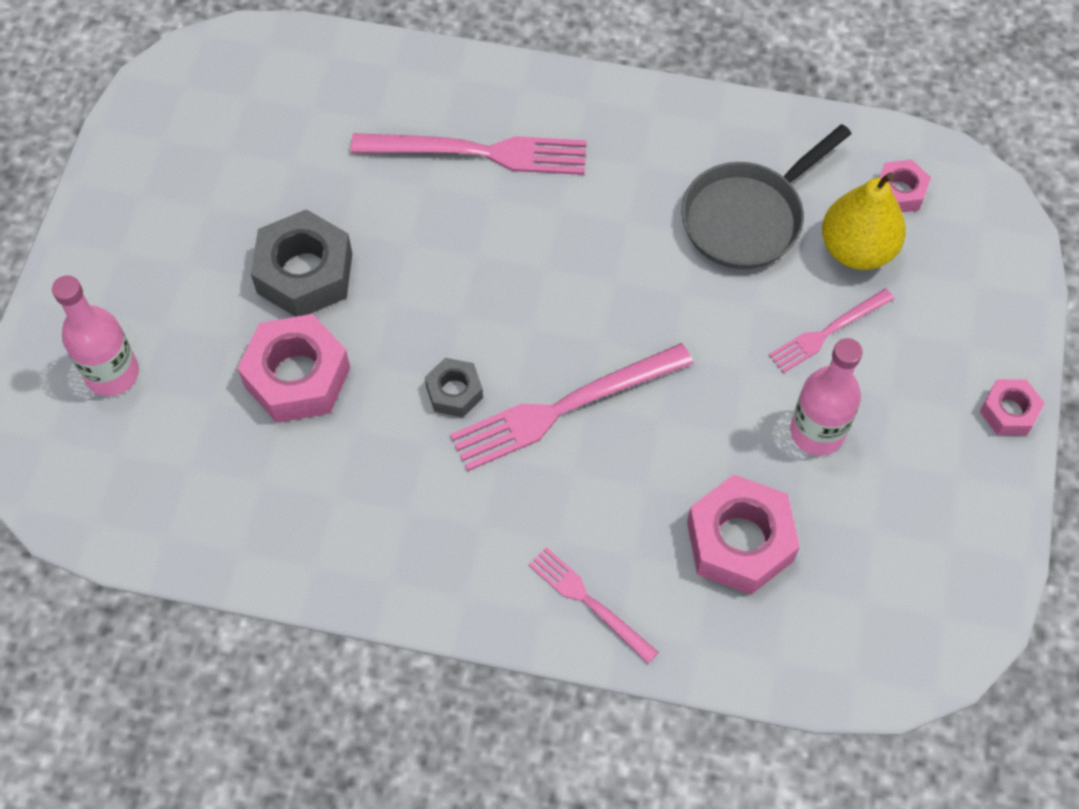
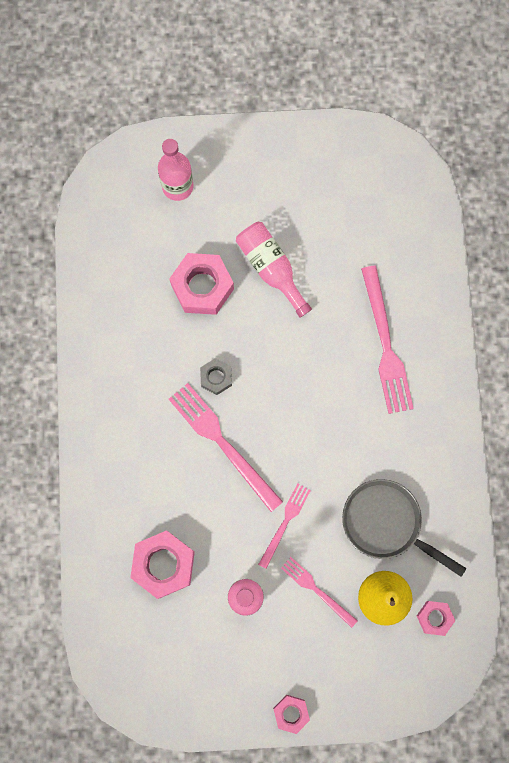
camera: 75 degrees right, 15 degrees up
(305, 273) = (271, 269): grey nut -> pink bottle
(589, 602) = (106, 488): pink fork -> pink fork (285, 522)

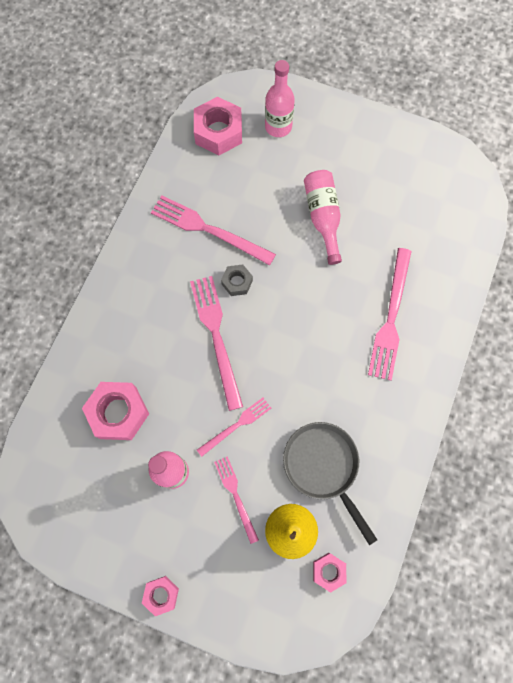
camera: 25 degrees right, 5 degrees down
(159, 334) = (208, 229): none -> pink fork
(202, 287) = (260, 208): pink nut -> pink nut (218, 132)

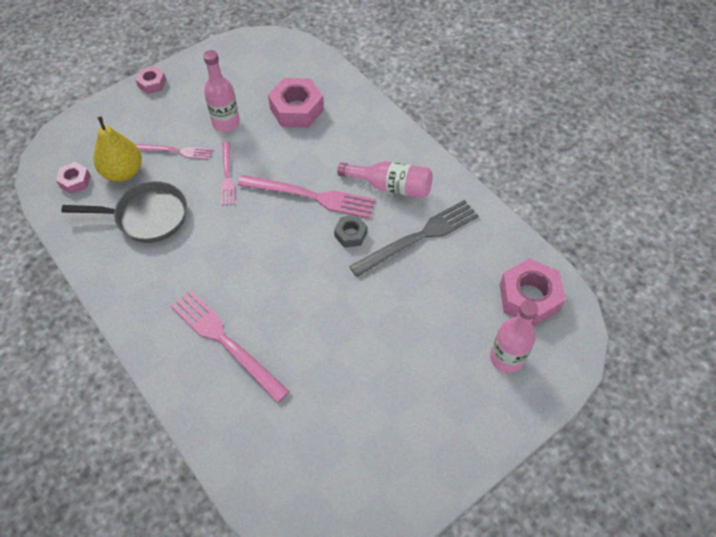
camera: 120 degrees right, 15 degrees down
(208, 229) = (419, 237): pink fork -> grey fork
(322, 218) = (370, 341): pink bottle -> pink bottle (390, 187)

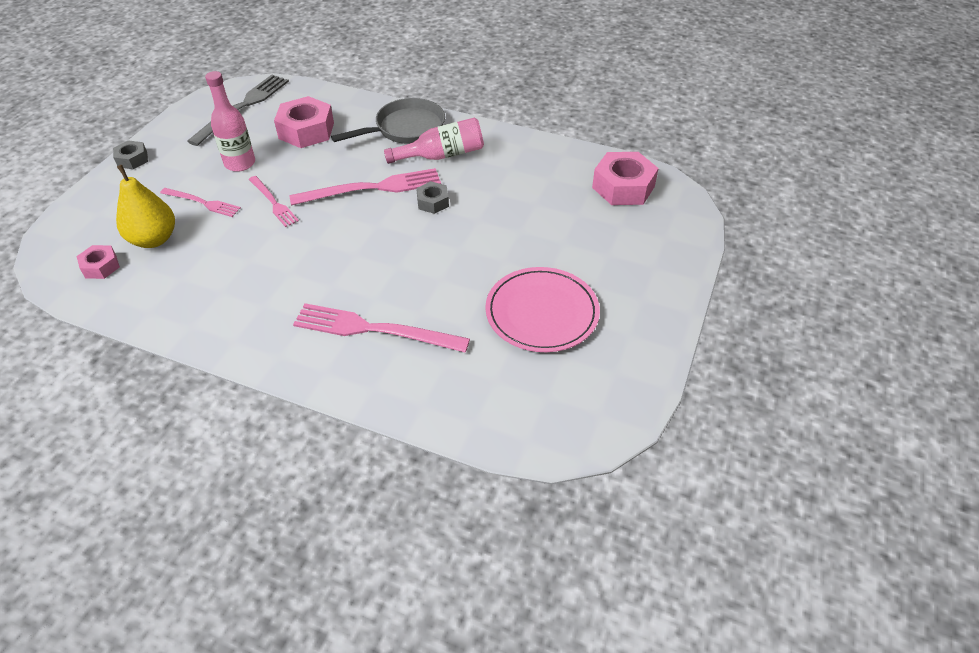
camera: 30 degrees left, 10 degrees down
(147, 217) = (209, 265): grey pan -> grey pan (405, 129)
(152, 83) = (132, 159): pink nut -> grey nut
(176, 151) = (202, 203): pink fork -> pink fork turned 45 degrees clockwise
(365, 396) = (542, 312): none -> pink plate
(419, 237) = (497, 181): grey fork -> grey fork (243, 107)
(506, 358) = (639, 234): pink bottle -> none

